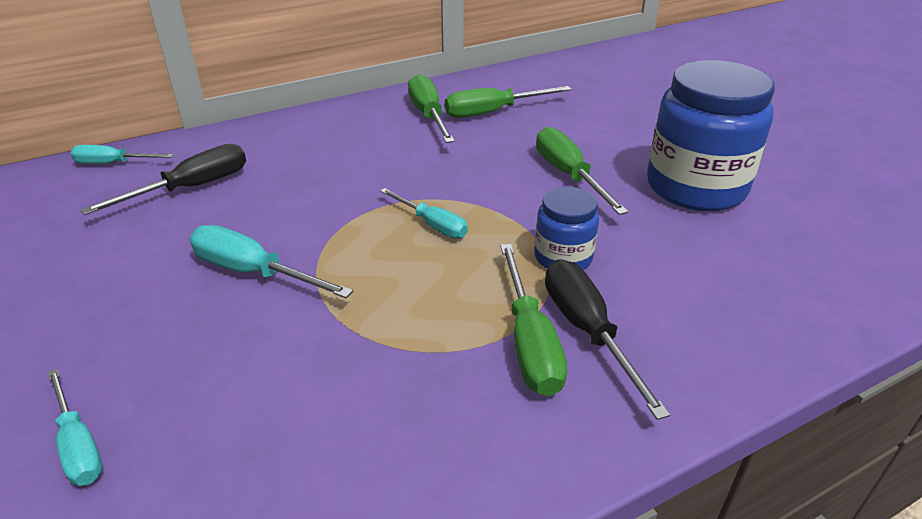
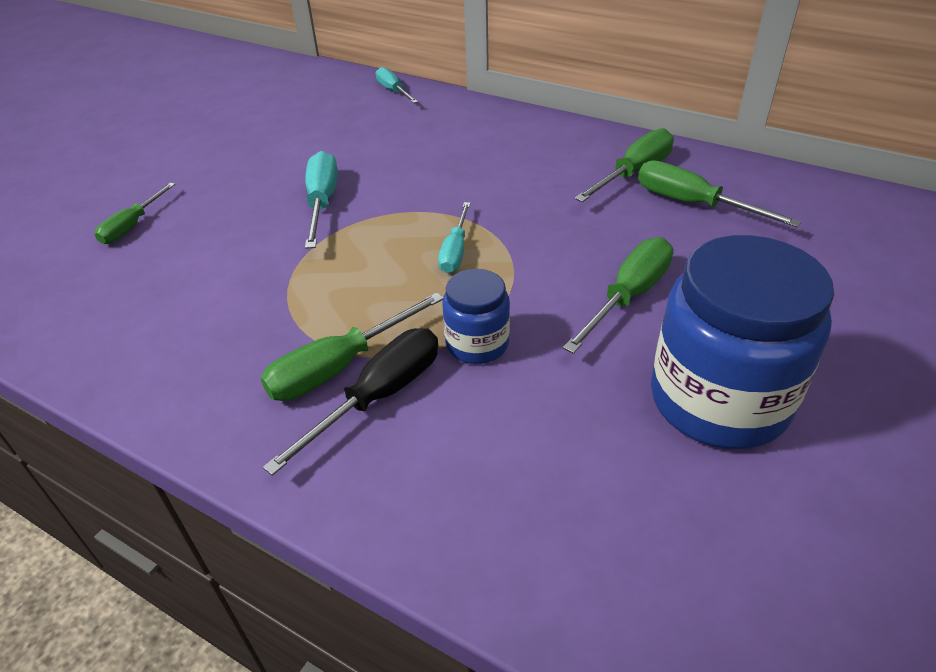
camera: 60 degrees right, 5 degrees up
(78, 445) = (132, 226): turquoise screwdriver -> green screwdriver
(191, 188) = (395, 131): black screwdriver -> none

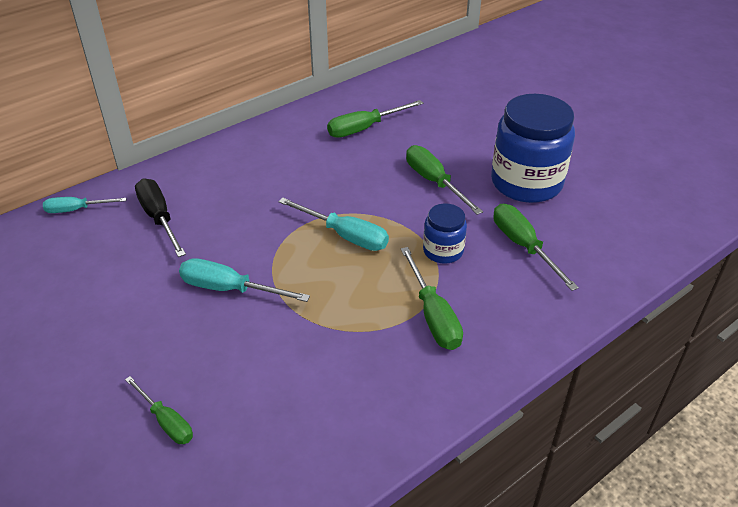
camera: 70 degrees left, 0 degrees up
(379, 396) = (468, 303): black screwdriver -> black screwdriver (159, 218)
(455, 251) = (345, 236): turquoise screwdriver -> turquoise screwdriver, size x1.52
(633, 173) = (314, 136): green screwdriver -> green screwdriver (523, 246)

